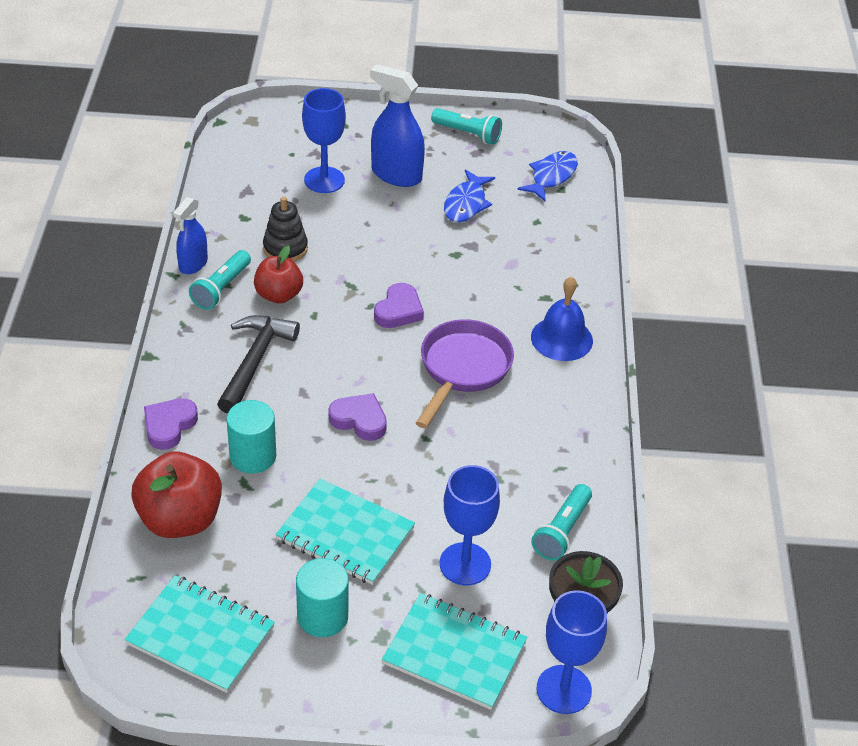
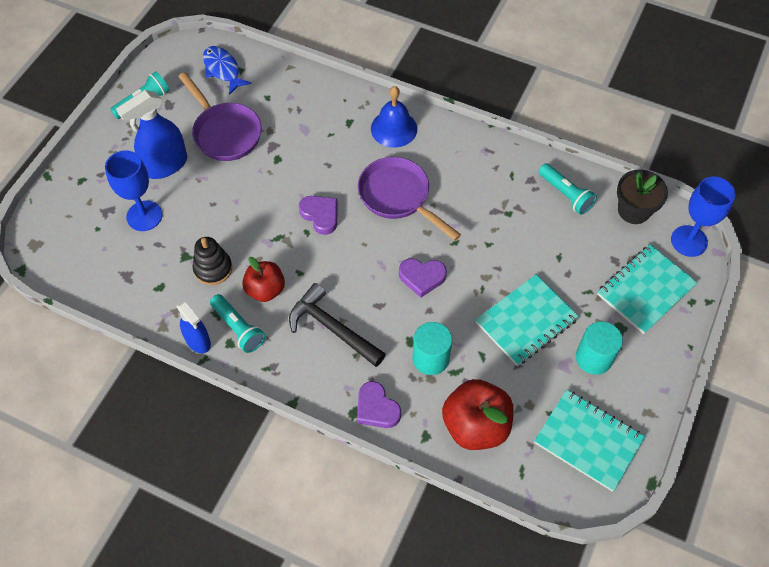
camera: 65 degrees left, 15 degrees up
(200, 636) = (588, 441): turquoise notebook -> turquoise notebook turned 75 degrees clockwise
(359, 420) = (422, 277): purple heart -> purple heart turned 135 degrees counterclockwise
(465, 564) = (575, 258): blue goblet -> none
(466, 204) = (225, 132): blue fish -> purple pan

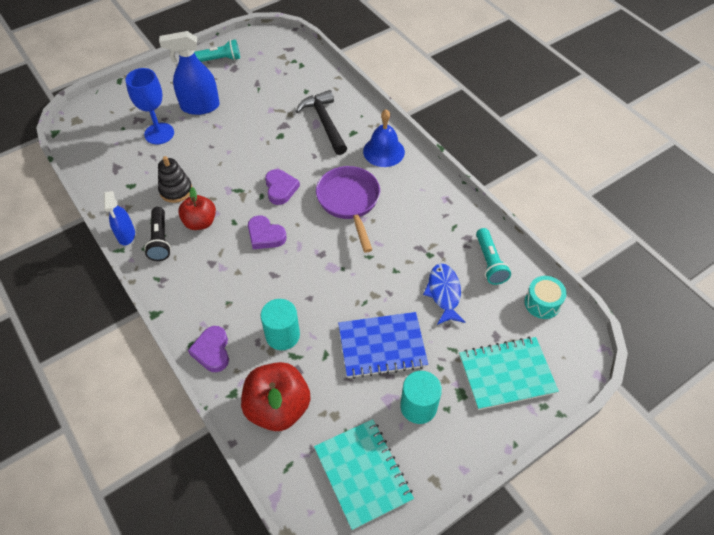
camera: 30 degrees right, 5 degrees down
(223, 70) = (289, 60): blue fish -> blue fish (444, 293)
(225, 132) = (257, 102): purple pan -> none
(238, 328) = (160, 240): turquoise flashlight -> black flashlight
(332, 328) = (226, 274): black hammer -> black hammer (324, 122)
(422, 277) = (322, 270): purple heart -> purple heart (265, 235)
(526, 321) = (382, 346): turquoise notebook -> blue notebook
(633, 210) = (542, 303): black flower pot -> turquoise drum
(689, 241) = (577, 353): blue goblet -> none

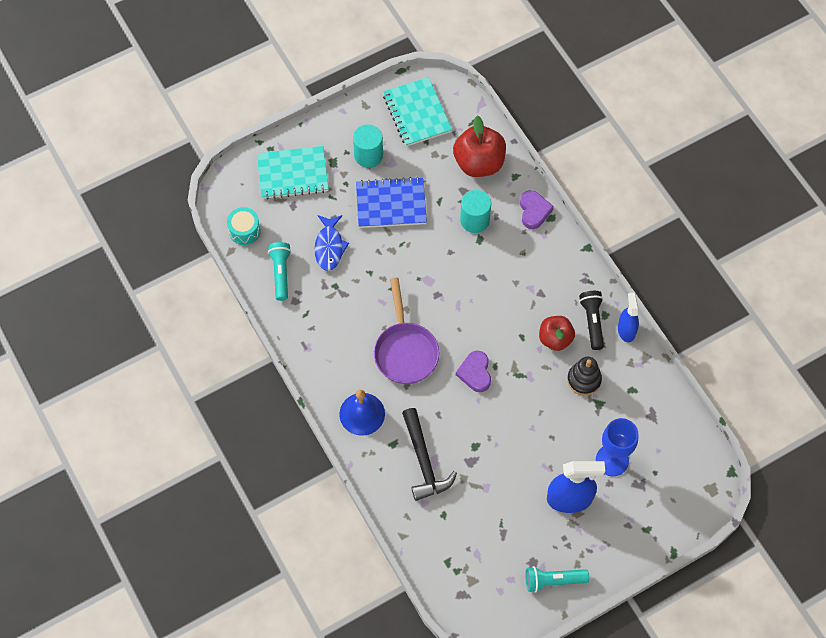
camera: 175 degrees left, 10 degrees up
(265, 235) = (490, 318): purple heart -> none

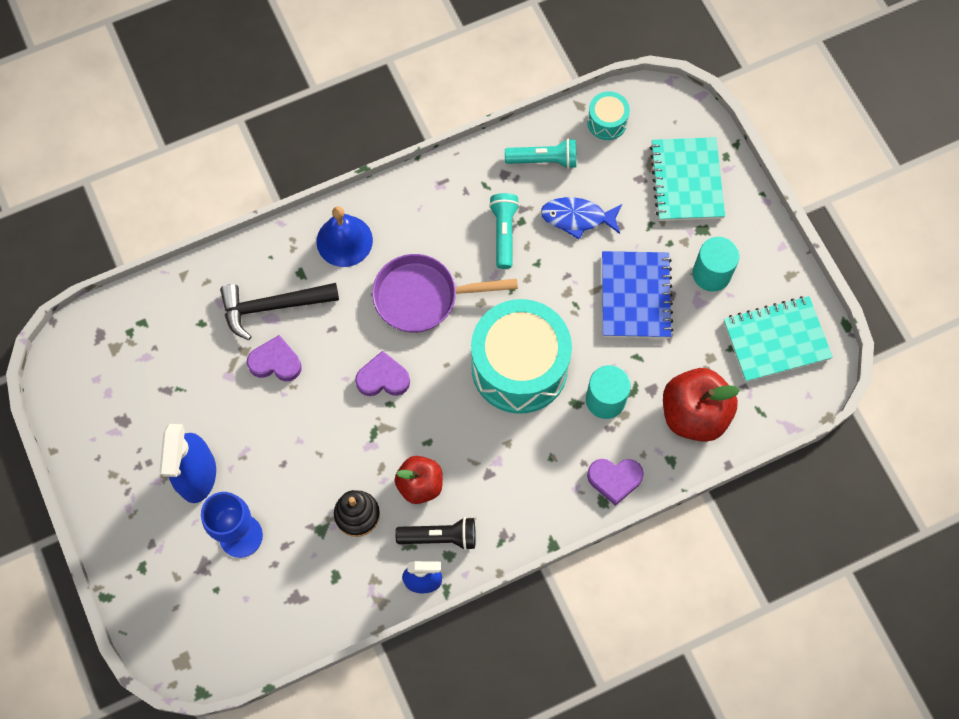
camera: 95 degrees right, 5 degrees up
(455, 278) = (519, 367): none -> turquoise drum
(470, 453) = (275, 362): none -> purple heart
(553, 580) = (97, 442): turquoise flashlight -> turquoise flashlight (504, 233)

